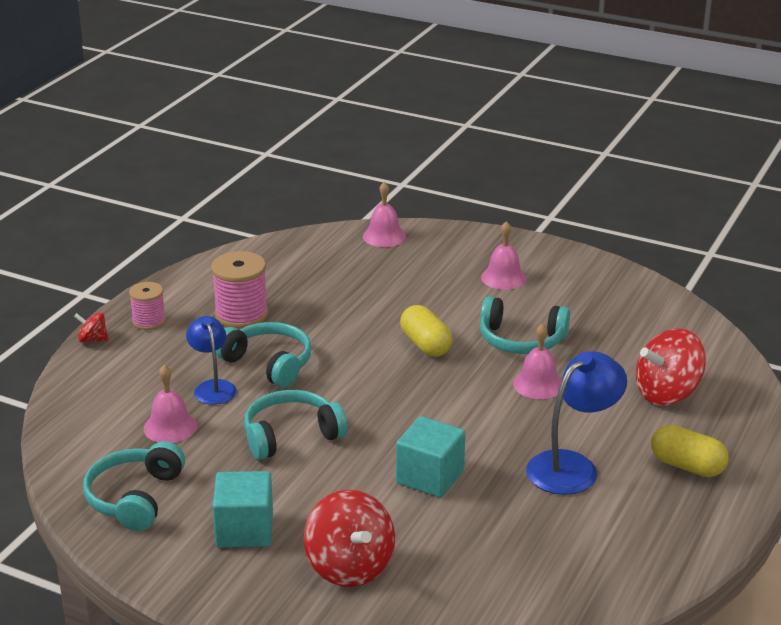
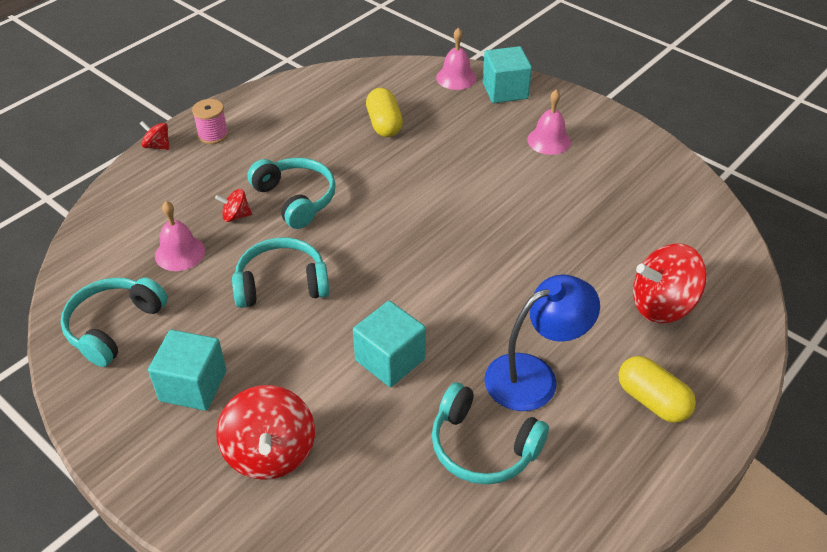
camera: 15 degrees right, 15 degrees up
(213, 387) = (236, 216): blue lamp -> red spinning top
(241, 315) = (295, 141): pink spool -> none
(425, 345) = (446, 204): yellow capsule -> yellow capsule (384, 124)
(440, 241) = (505, 90): none -> turquoise cube
(521, 340) = (539, 214): turquoise headphones -> turquoise headphones (483, 446)
(538, 384) = (536, 269): pink bell -> none

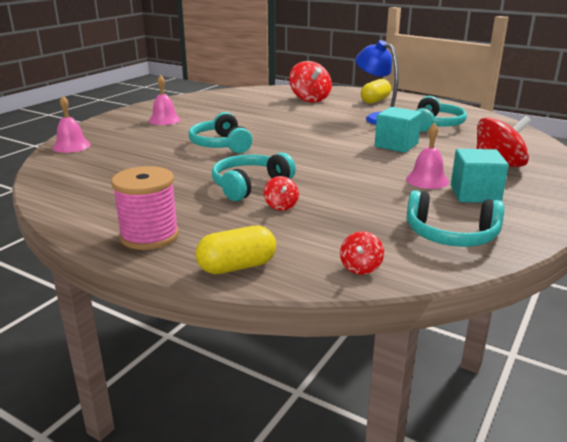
camera: 100 degrees left, 20 degrees down
(157, 146) = (171, 266): red spinning top -> red spinning top (360, 267)
(180, 253) = (342, 222): pink bell -> pink bell (427, 180)
(213, 135) = (149, 236): pink spool -> pink spool, size x1.61
(281, 284) = (353, 179): turquoise headphones -> turquoise headphones (221, 145)
(384, 124) = (138, 164): yellow capsule -> yellow capsule (237, 267)
(505, 90) = (97, 132): turquoise cube -> none

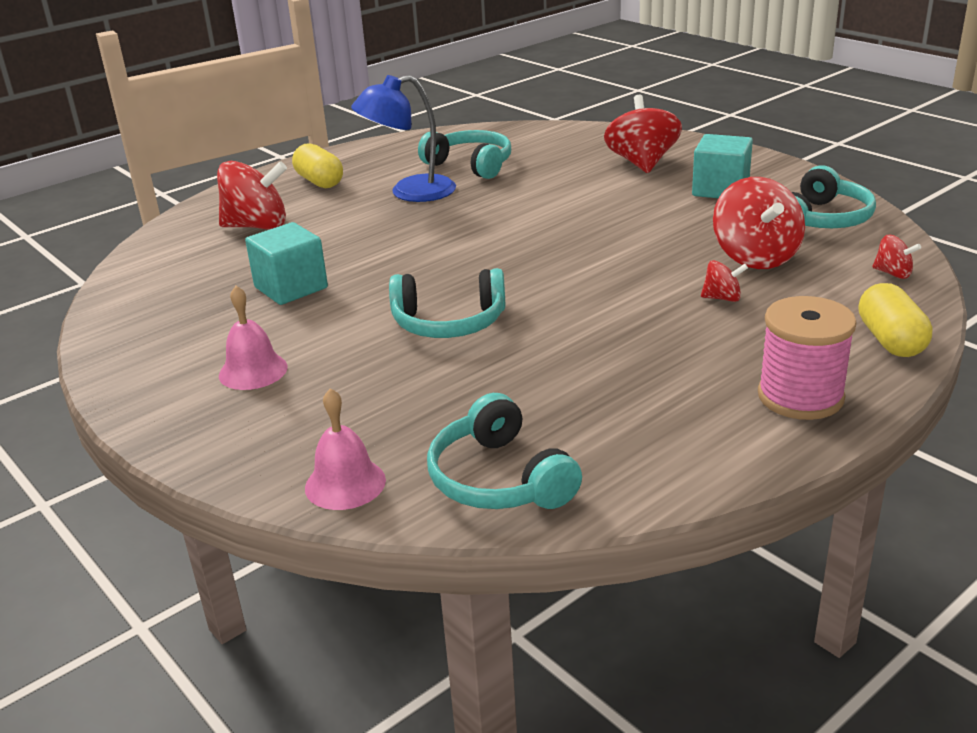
camera: 70 degrees left, 5 degrees up
(250, 186) = (644, 313): turquoise headphones -> turquoise headphones (500, 479)
(355, 213) = (755, 257): none -> red spinning top
(396, 145) = (537, 200): turquoise cube -> turquoise cube (291, 288)
(427, 180) = (669, 204): pink bell -> none

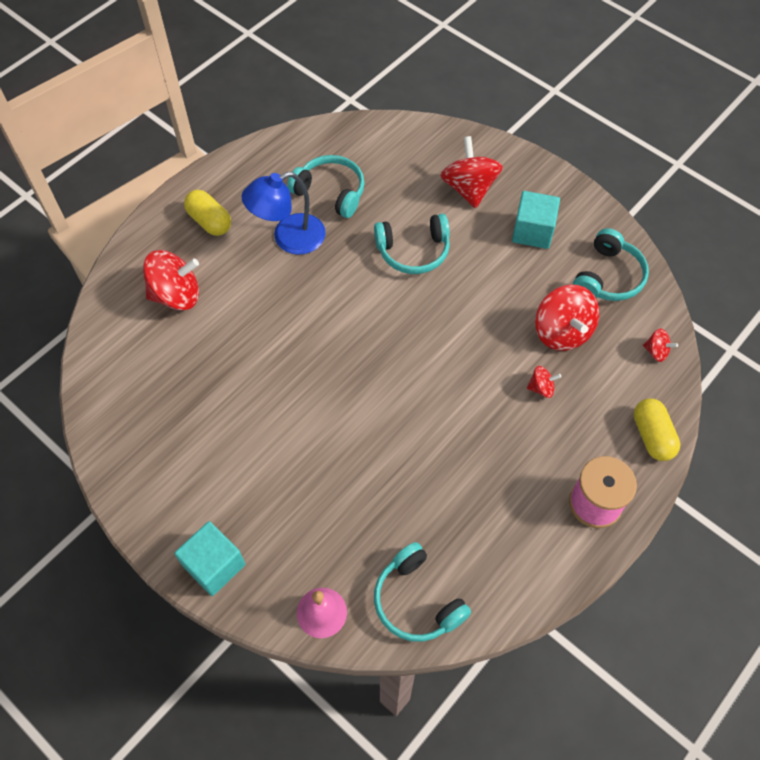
camera: 10 degrees left, 30 degrees up
(253, 371) = (228, 494): pink bell -> none
(291, 288) = (227, 385): turquoise cube -> turquoise cube (214, 565)
(449, 322) = (354, 427): turquoise headphones -> turquoise headphones (413, 251)

